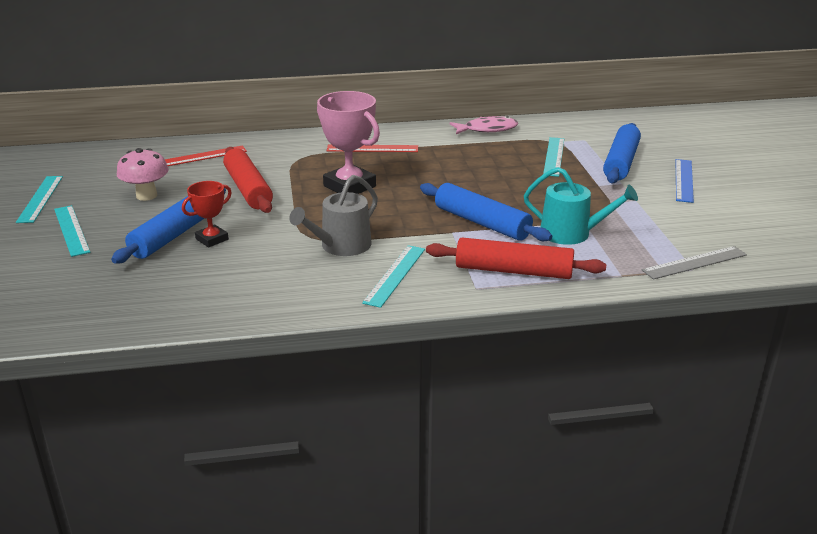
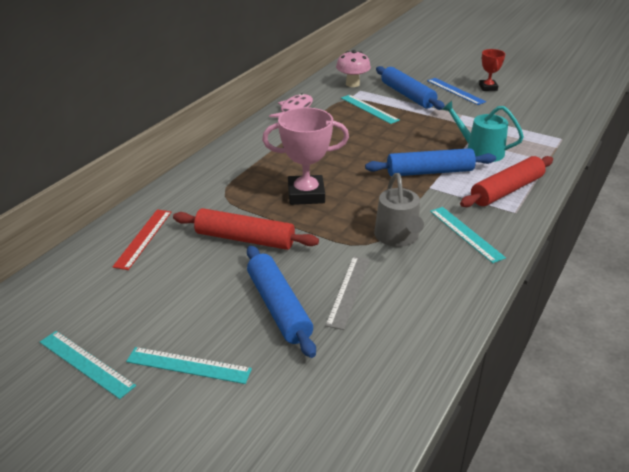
camera: 50 degrees left, 5 degrees up
(146, 196) = (179, 295): pink mushroom -> pink mushroom (352, 84)
(212, 239) = (312, 291): red trophy -> red trophy (488, 87)
(372, 148) = (256, 160): red ruler -> none
(571, 233) = (480, 151): turquoise watering can -> turquoise watering can turned 120 degrees counterclockwise
(694, 262) = (555, 135): grey ruler -> grey ruler (348, 291)

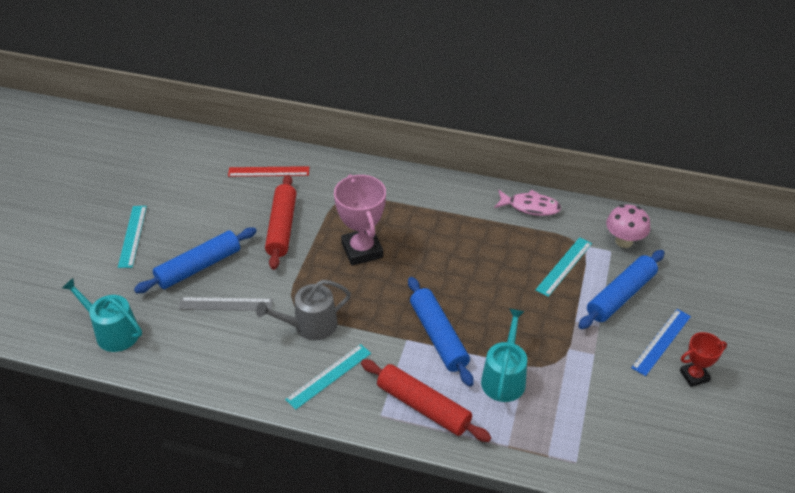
camera: 75 degrees right, 10 degrees up
(86, 363) = (130, 189): turquoise ruler -> none
(365, 393) = (113, 332): none -> turquoise watering can

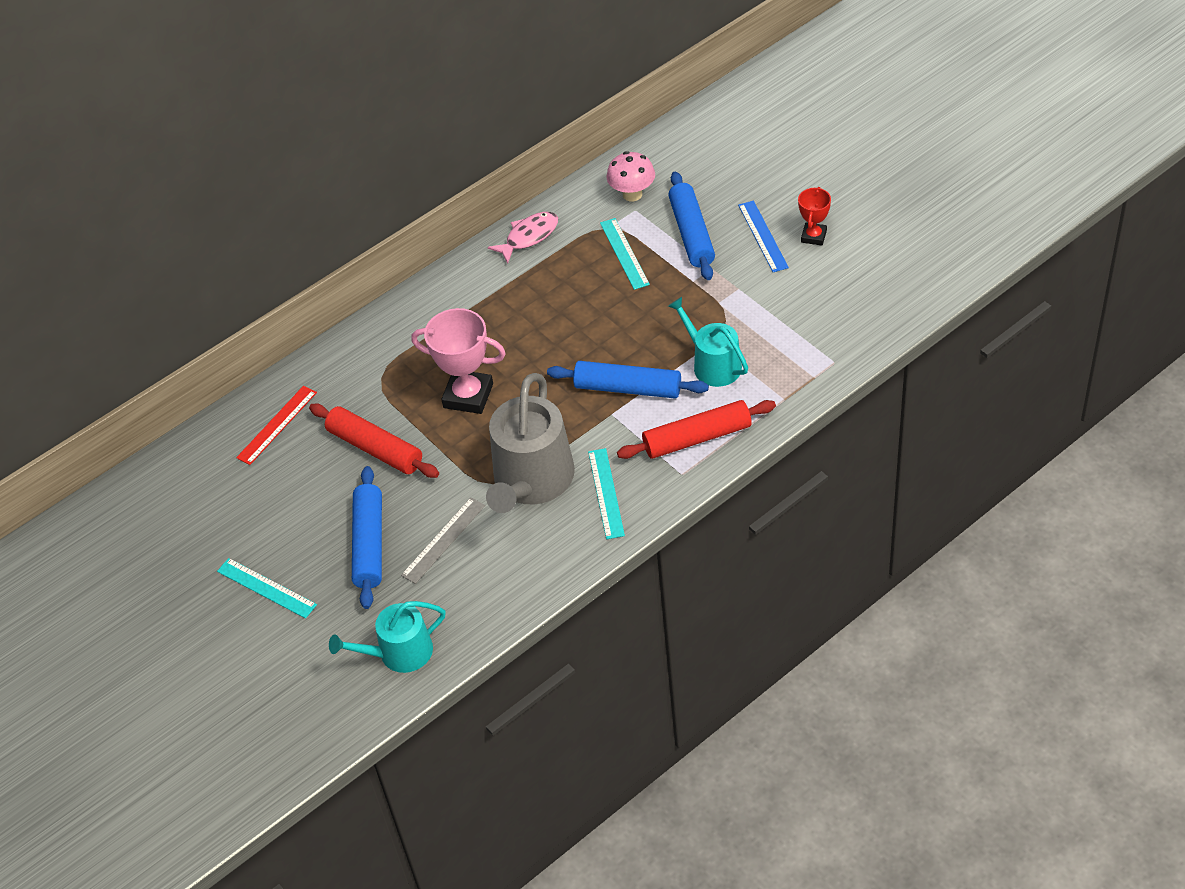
camera: 50 degrees left, 5 degrees up
(310, 325) = (531, 481): grey watering can -> grey watering can, size x1.65

